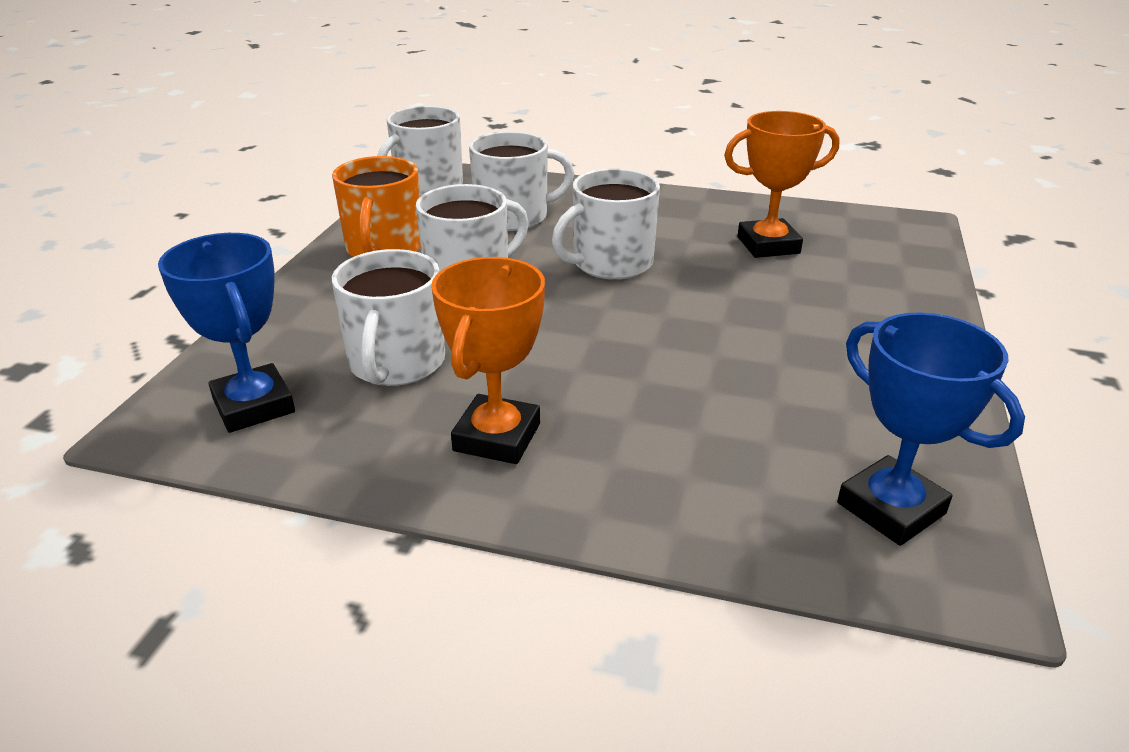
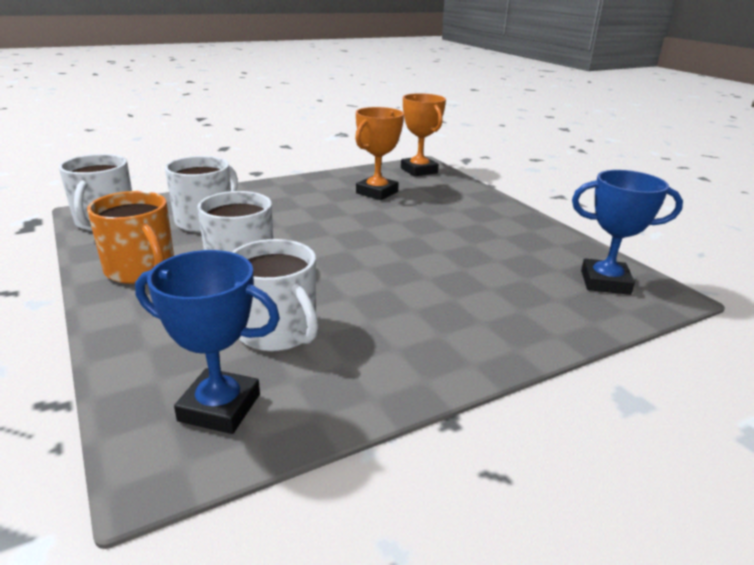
camera: 45 degrees left, 5 degrees down
(497, 437) = (409, 340): orange trophy -> orange trophy (419, 170)
(610, 263) = (312, 227): white mug -> none

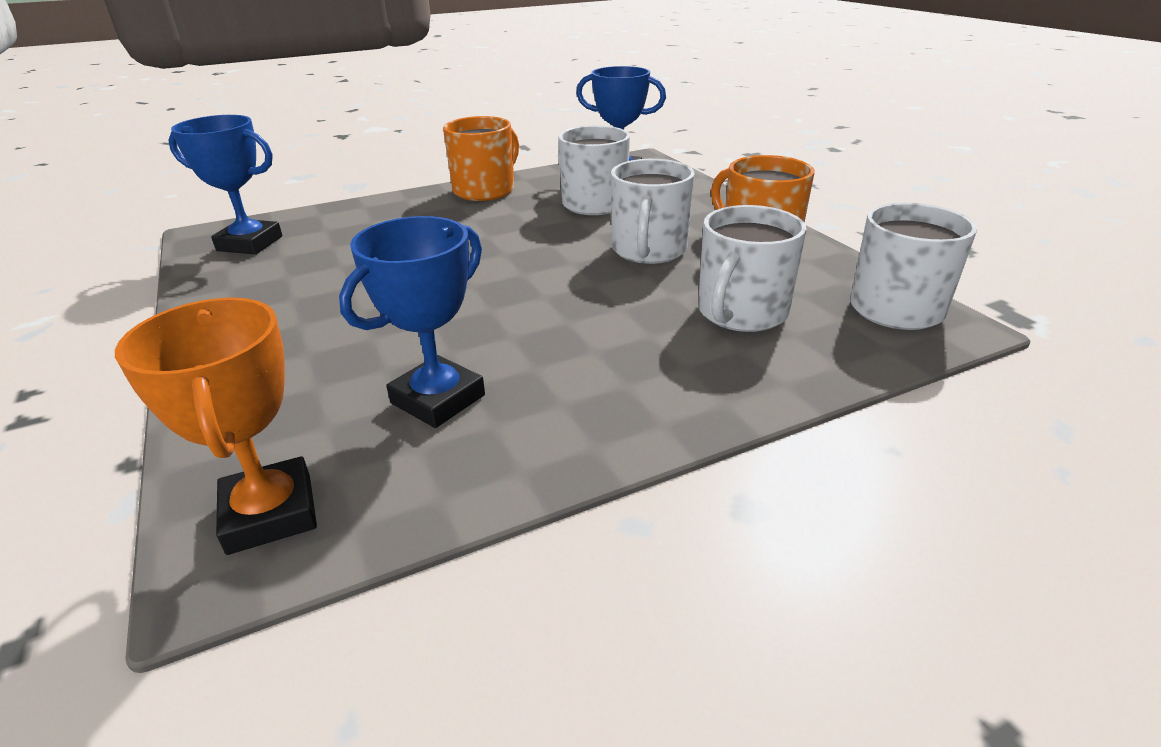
camera: 175 degrees left, 5 degrees up
(377, 192) = (438, 399): orange trophy -> blue trophy
(421, 365) = (485, 190): none -> orange mug

